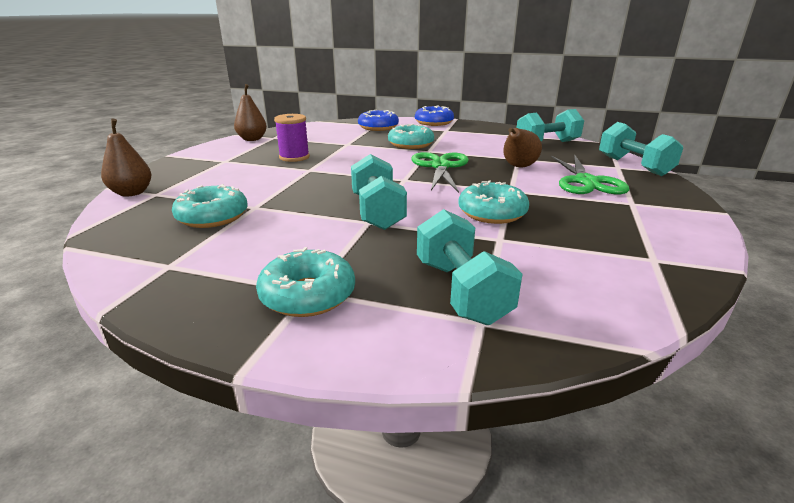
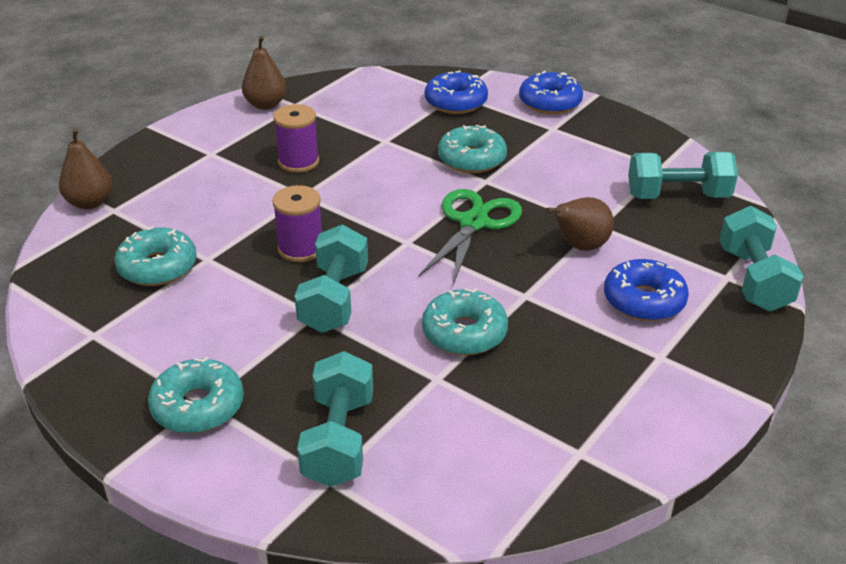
camera: 20 degrees right, 10 degrees up
(328, 192) = (301, 249): none -> purple spool
(586, 182) = (644, 300): green scissors -> blue donut

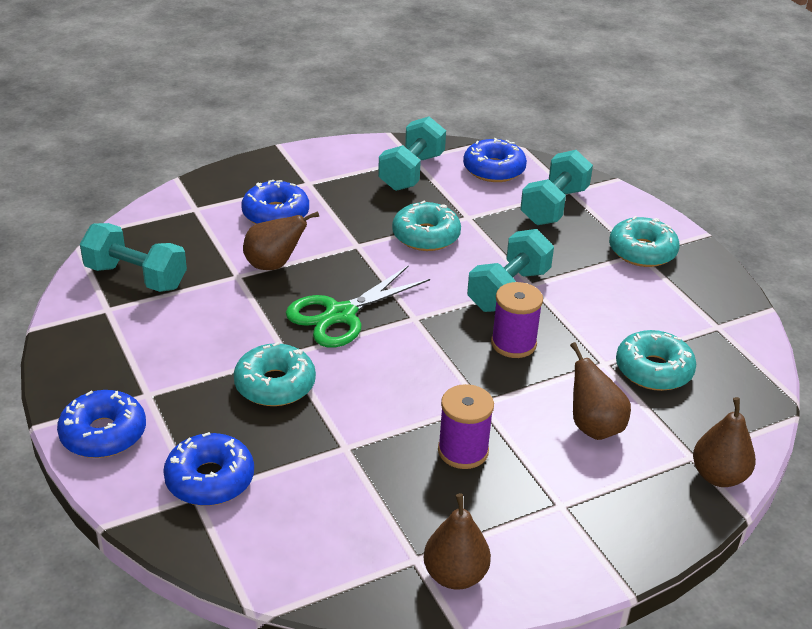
camera: 155 degrees left, 0 degrees up
(201, 206) = (593, 426): none -> brown pear
(457, 478) = (494, 169): none -> blue donut
(753, 279) = (179, 201): turquoise dumbbell -> turquoise dumbbell (411, 172)

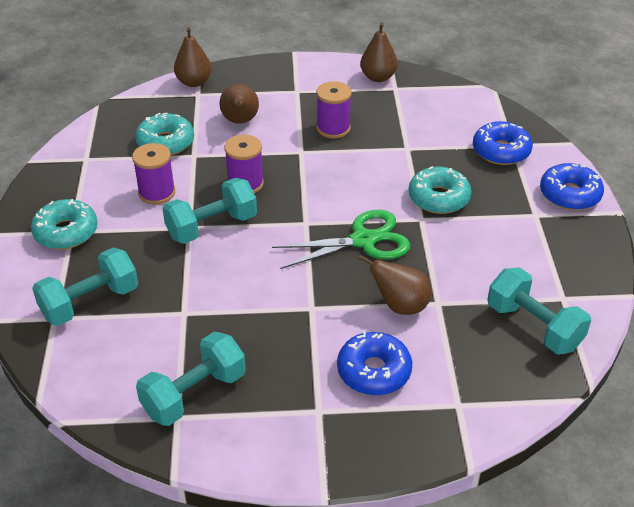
camera: 155 degrees left, 5 degrees up
(426, 236) = (240, 300): turquoise donut -> none
(494, 169) = (103, 371): blue donut -> none
(599, 309) = (157, 193): none -> purple spool

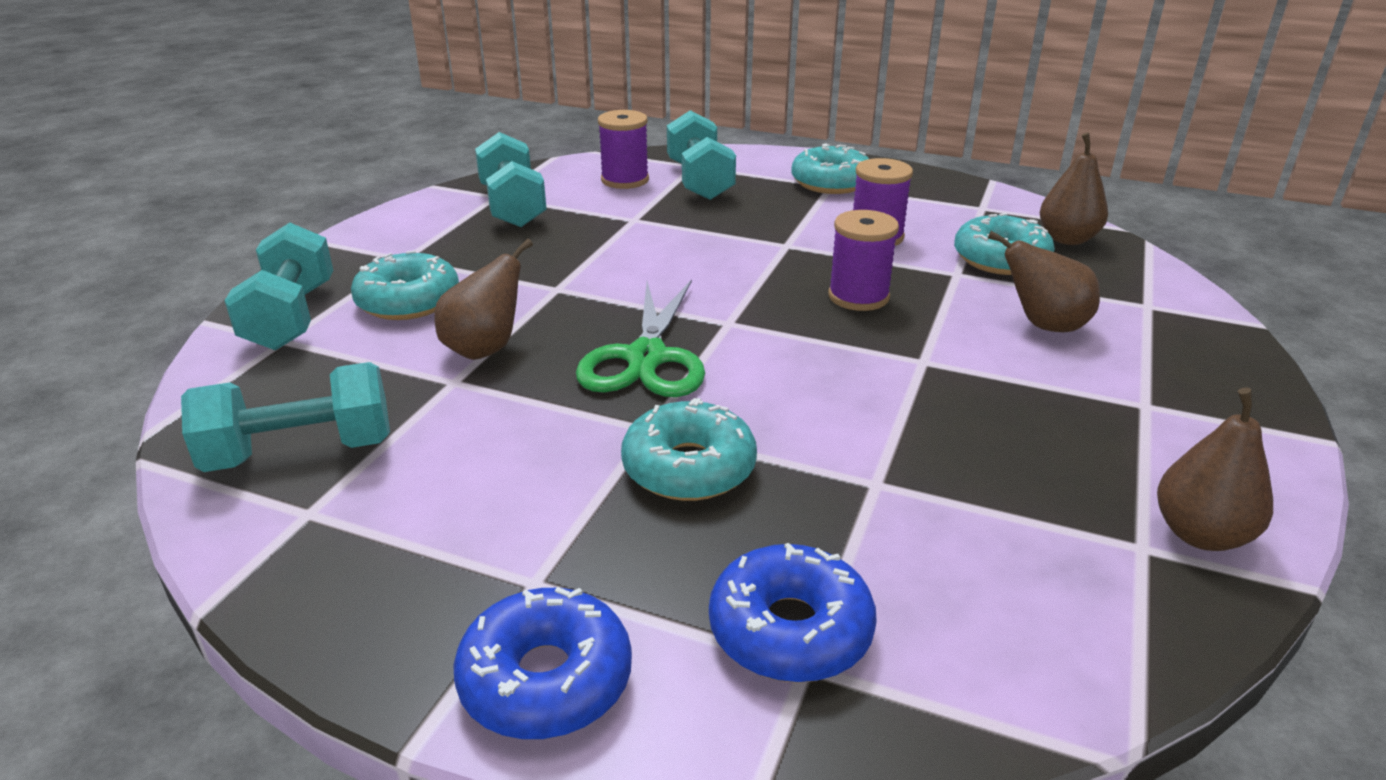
camera: 115 degrees right, 10 degrees down
(194, 82) = (1191, 308): brown pear -> brown pear (1067, 239)
(212, 226) = (775, 258): turquoise dumbbell -> turquoise dumbbell (291, 317)
(333, 128) = (987, 412): purple spool -> purple spool (625, 180)
(374, 371) = (408, 301): blue donut -> turquoise donut

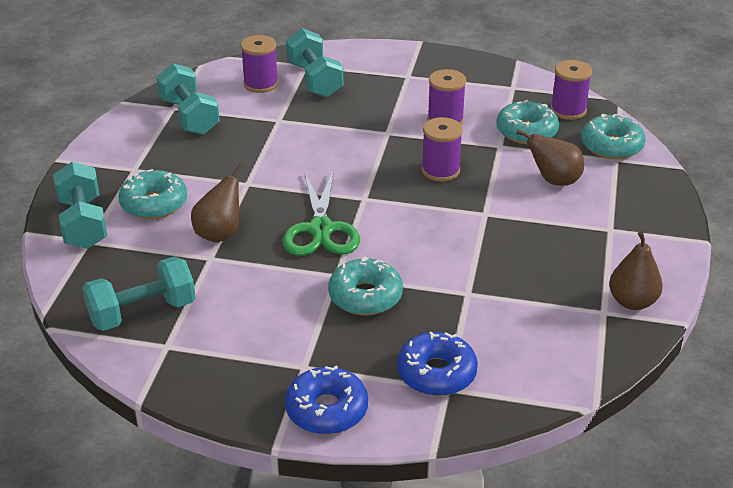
camera: 10 degrees left, 5 degrees up
(831, 183) = (407, 73): turquoise donut -> turquoise donut (611, 146)
(1067, 239) = (568, 110): brown pear -> purple spool

